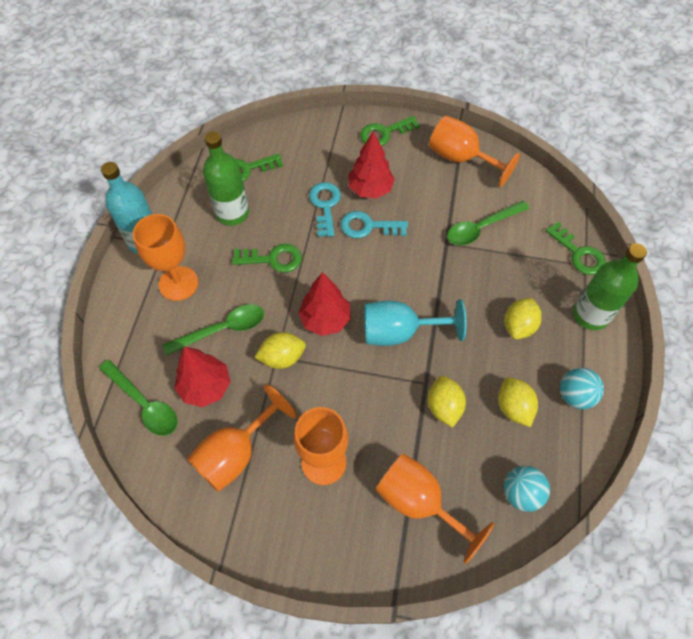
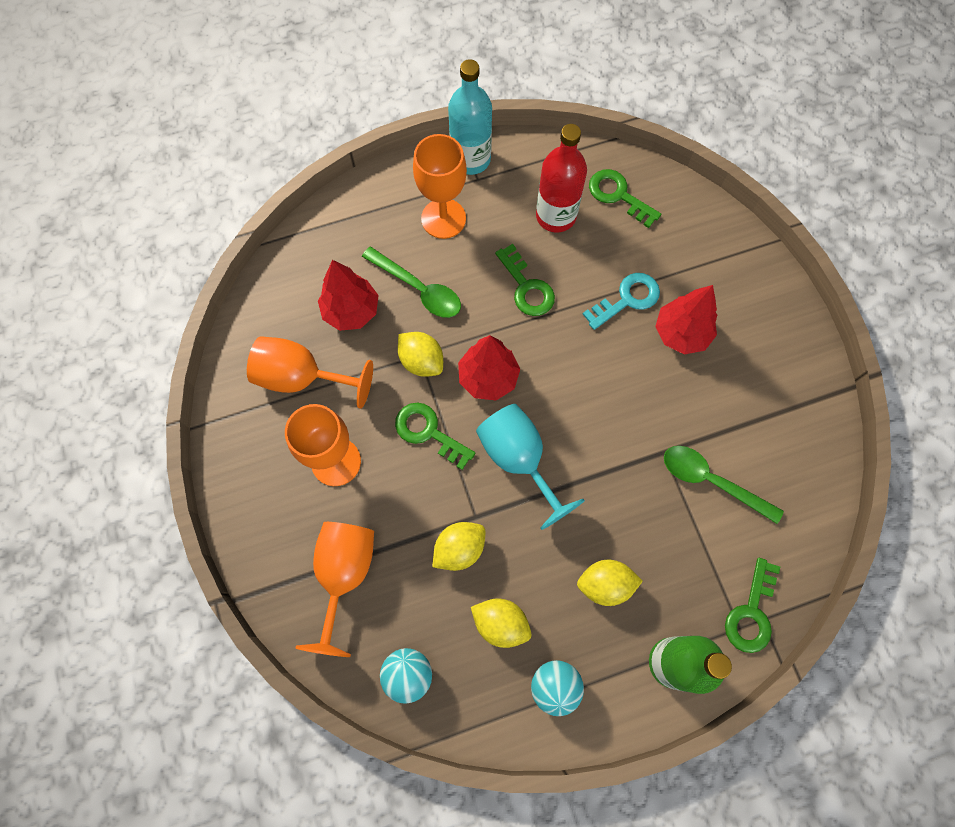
camera: 60 degrees right, 10 degrees up
(144, 404) = (305, 269): green spoon -> none
(232, 213) = (556, 216): green bottle -> red bottle
(368, 226) = (630, 358): turquoise key -> none
(384, 133) = (772, 306): green key -> green key (429, 432)
(461, 158) = (797, 410): orange goblet -> none
(513, 407) = (500, 623): yellow lemon -> yellow lemon turned 75 degrees clockwise

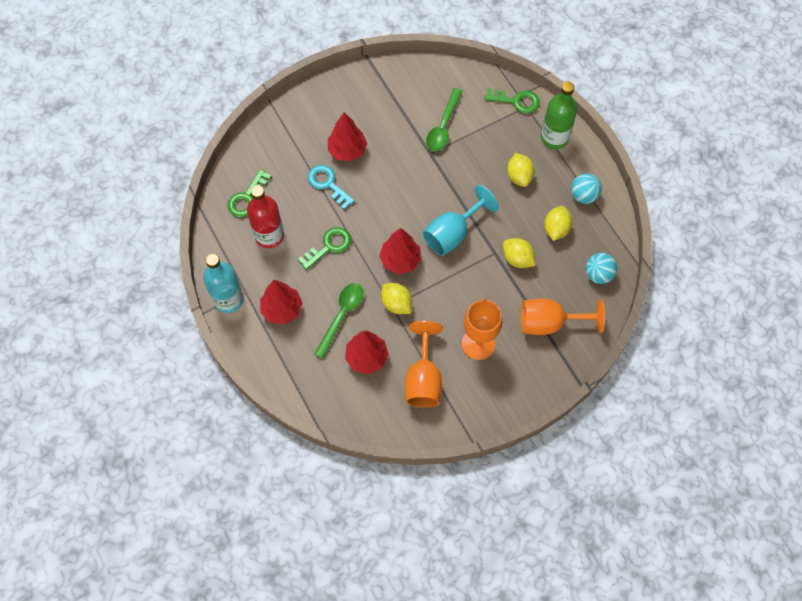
camera: 100 degrees left, 5 degrees down
(421, 361) = (396, 304): yellow lemon -> yellow lemon turned 75 degrees counterclockwise
(429, 432) = (445, 290): green key -> none
(443, 218) = (282, 309): orange goblet -> red tree

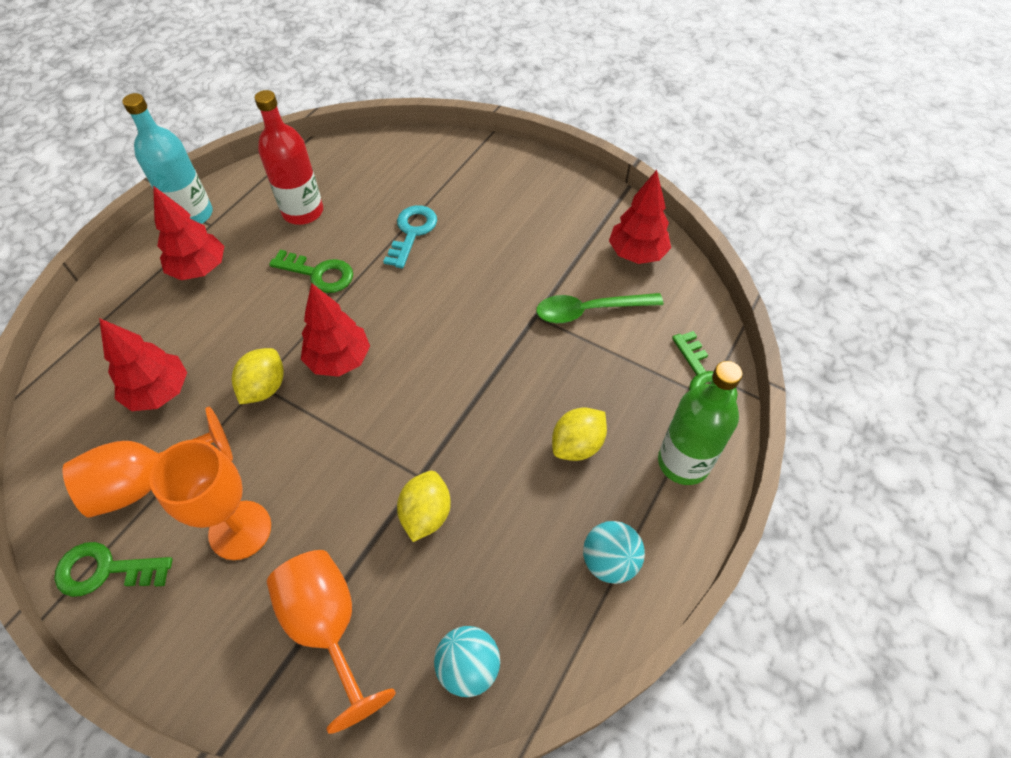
camera: 60 degrees right, 10 degrees down
(247, 198) = (344, 170): green key -> green key (105, 570)
(342, 316) = (216, 334): green spoon -> none
(347, 150) = (475, 229): red tree -> red tree (636, 254)
(452, 233) = (420, 403): turquoise goblet -> none
(556, 229) = (517, 547): yellow lemon -> none

